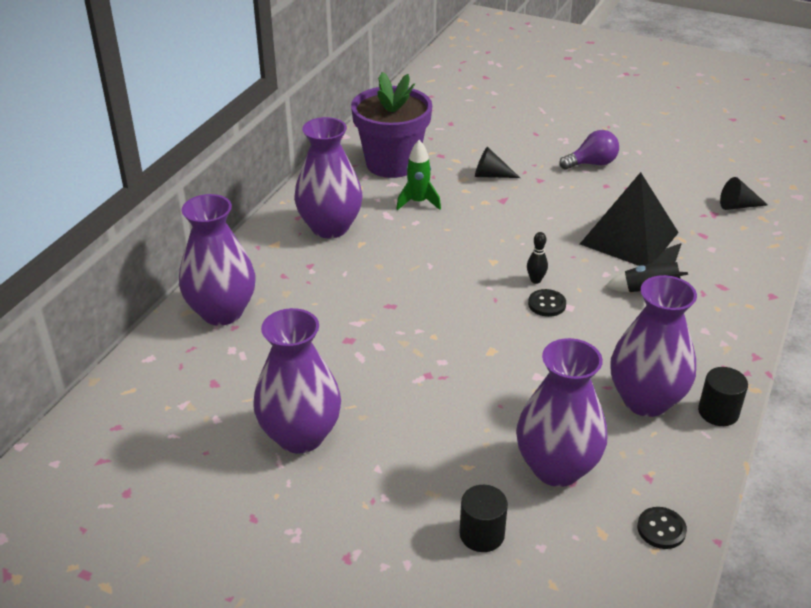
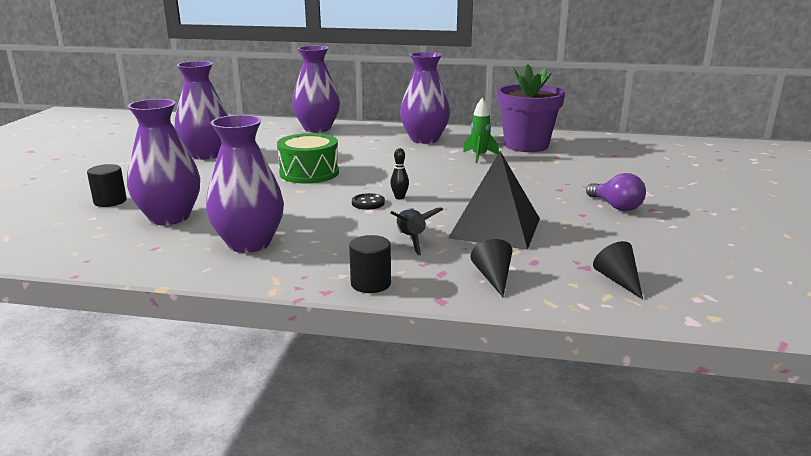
camera: 75 degrees right, 15 degrees down
(428, 338) = (309, 173): none -> green drum
(491, 175) = (546, 173): black cone -> black cone (493, 278)
(661, 529) = (95, 254): black button -> none
(718, 412) = (235, 274): black cylinder -> black cylinder (370, 283)

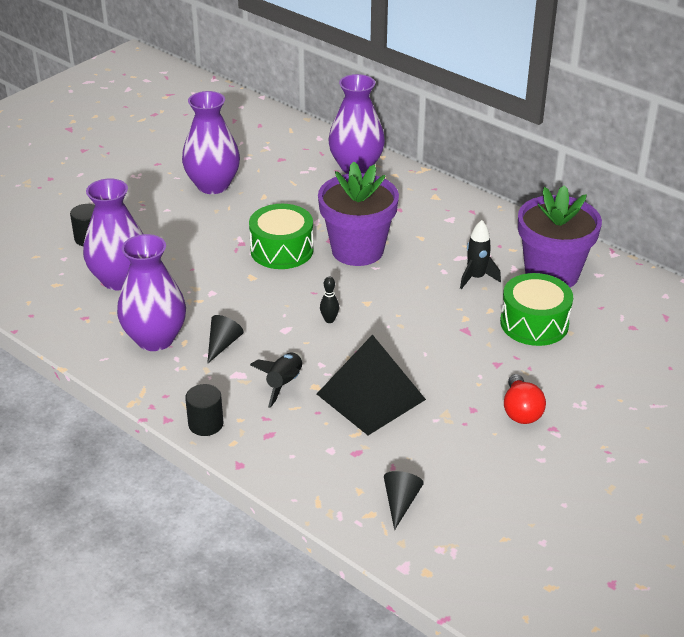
camera: 30 degrees right, 15 degrees up
(368, 203) = (294, 318): black button -> none
(372, 161) = (357, 250): none -> purple flower pot
(424, 139) = (450, 225): purple vase -> none
(479, 156) = (476, 278): green rocket -> black rocket
(493, 278) = (303, 456): black cone -> black cone (222, 344)
(552, 167) = (534, 323): none -> green drum
(616, 207) = (521, 411): purple light bulb -> red light bulb

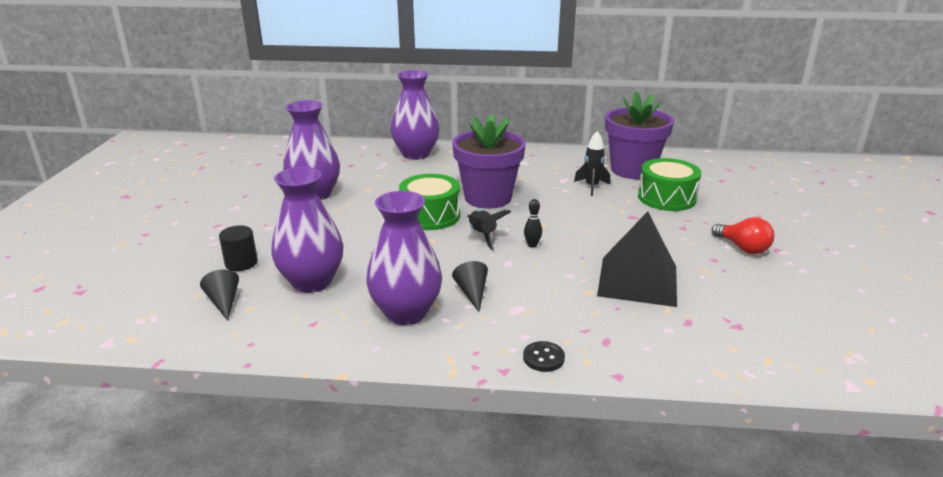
camera: 35 degrees left, 10 degrees down
(206, 424) = (543, 358): black cylinder -> black button
(284, 384) = (563, 300): black rocket -> black rocket (483, 235)
(400, 502) = (772, 341): black cone -> black cone (224, 302)

